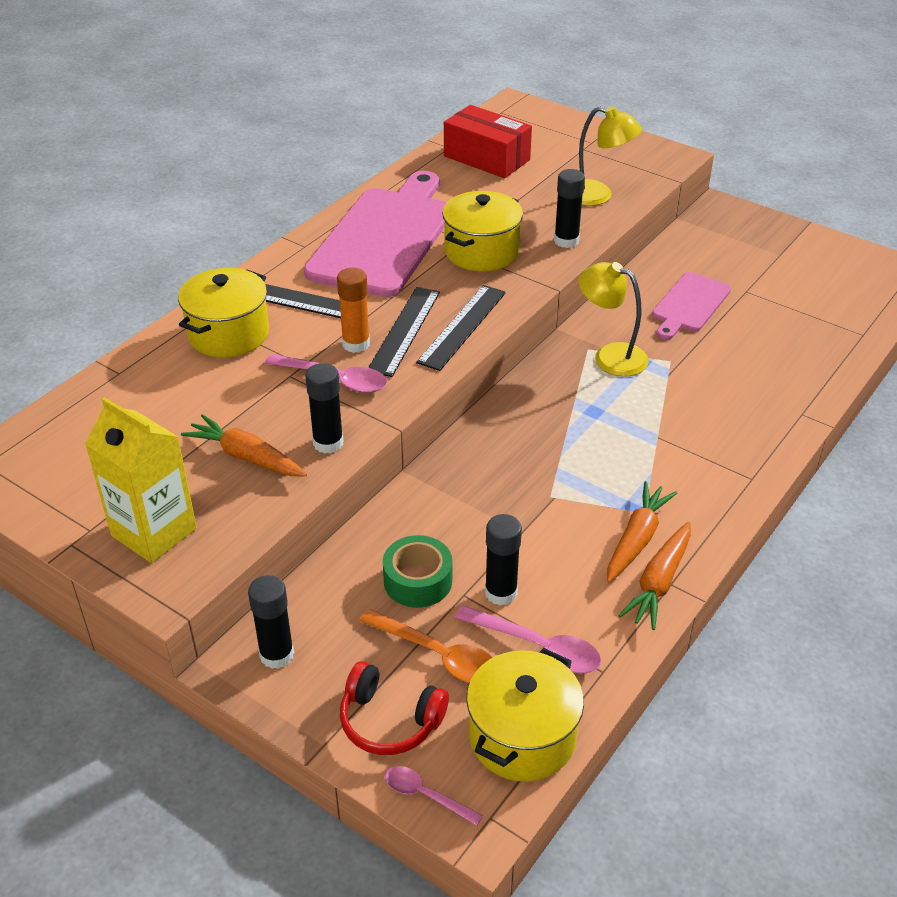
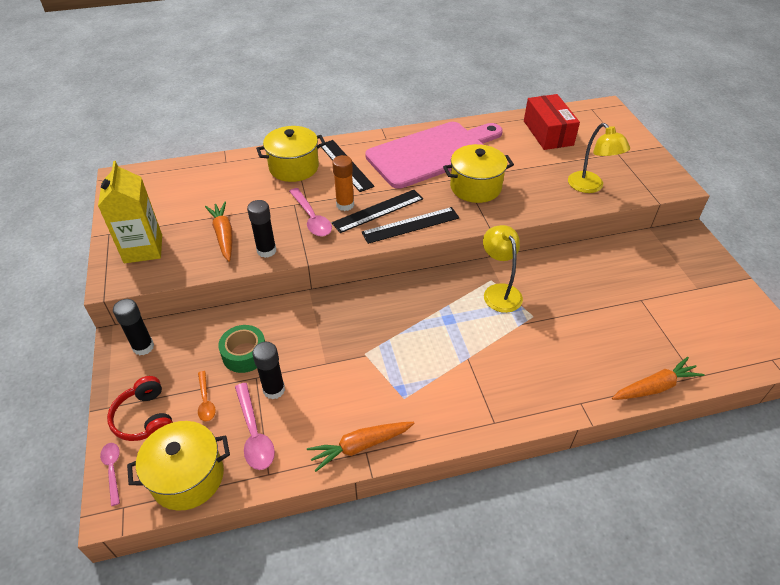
camera: 40 degrees right, 5 degrees up
(438, 655) = (205, 401): orange spoon -> orange spoon, size x0.62
(566, 241) = (534, 205): black glue stick -> none
(637, 539) = (380, 411): orange carrot -> orange carrot (655, 387)
(689, 305) = (589, 288): pink cutting board -> none

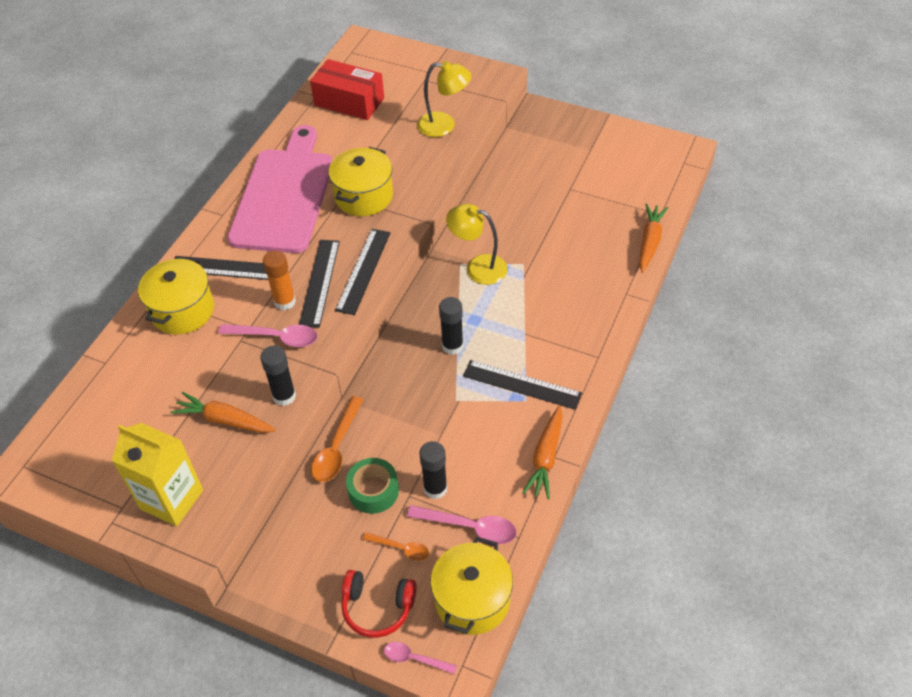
camera: 50 degrees left, 5 degrees up
(143, 347) = (284, 572): black glue stick -> black glue stick (452, 346)
(265, 312) = (336, 448): none -> orange spoon
(416, 386) = (521, 385): none -> black ruler

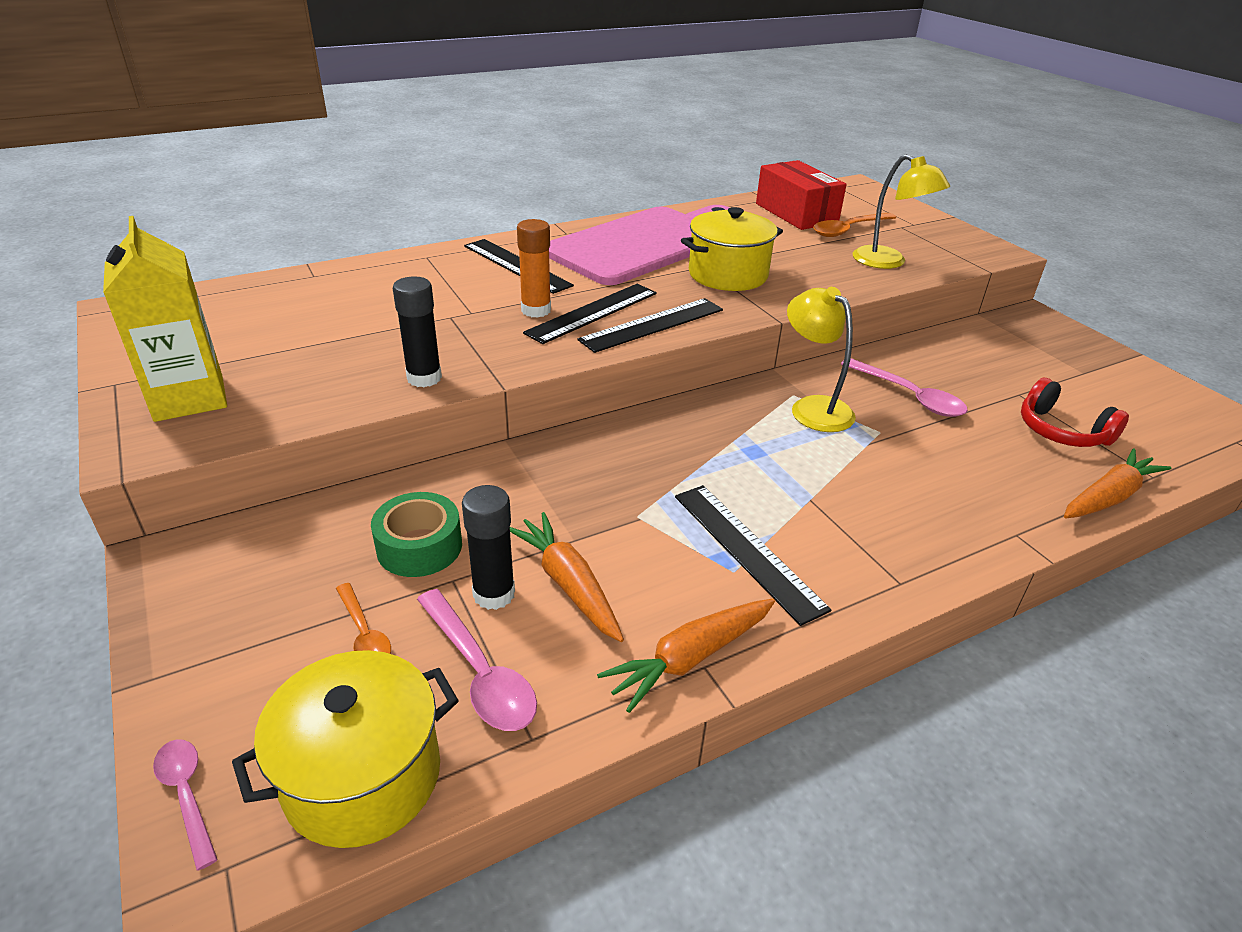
camera: 35 degrees right, 15 degrees down
(182, 310) = (433, 274): yellow pot -> none
(225, 420) = (339, 365): orange carrot -> orange carrot (568, 584)
(276, 337) = (487, 331): pink spoon -> pink spoon (909, 396)
(336, 448) = (438, 479): orange spoon -> orange spoon (848, 230)
(377, 607) = (242, 684): red headphones -> red headphones (1061, 431)
(452, 346) = (696, 461): black glue stick -> none

